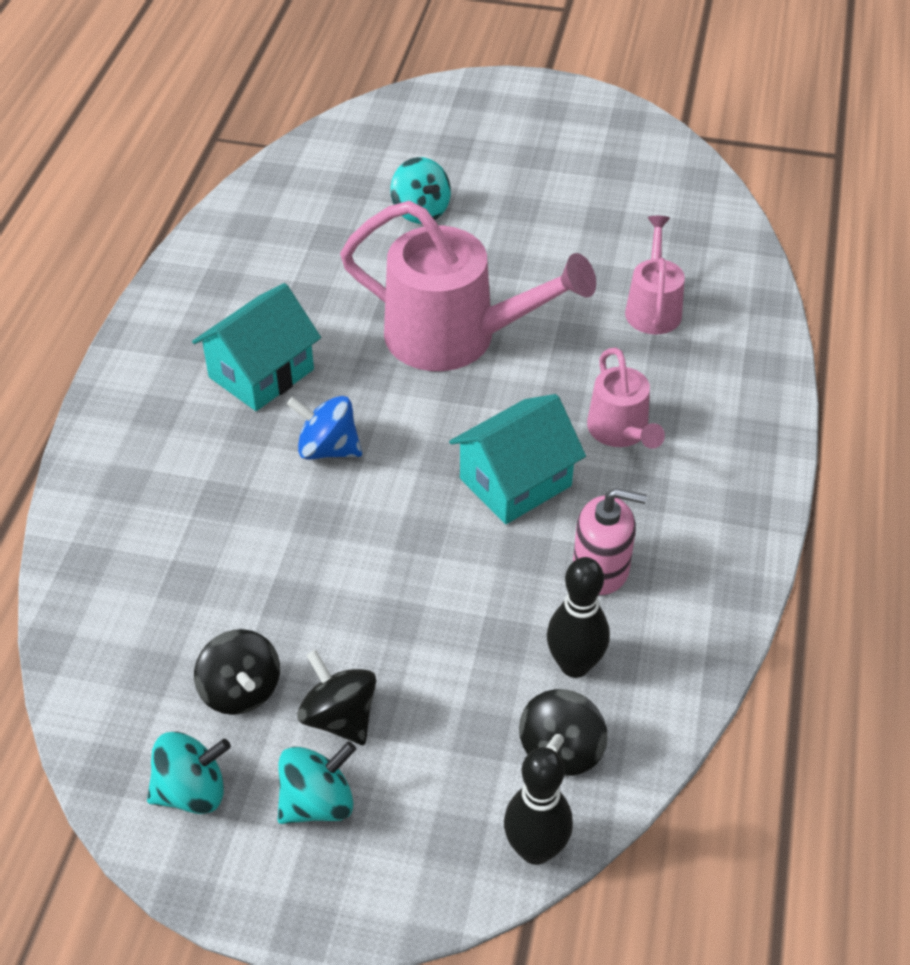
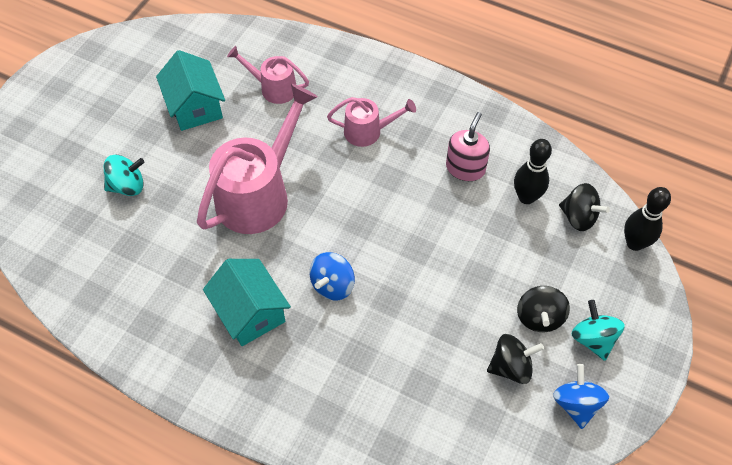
camera: 75 degrees left, 10 degrees up
(192, 791) = (576, 404): turquoise spinning top -> blue spinning top
(339, 717) = (539, 317): black spinning top -> black spinning top turned 60 degrees counterclockwise
(515, 482) = (391, 192): turquoise house -> turquoise house (195, 107)

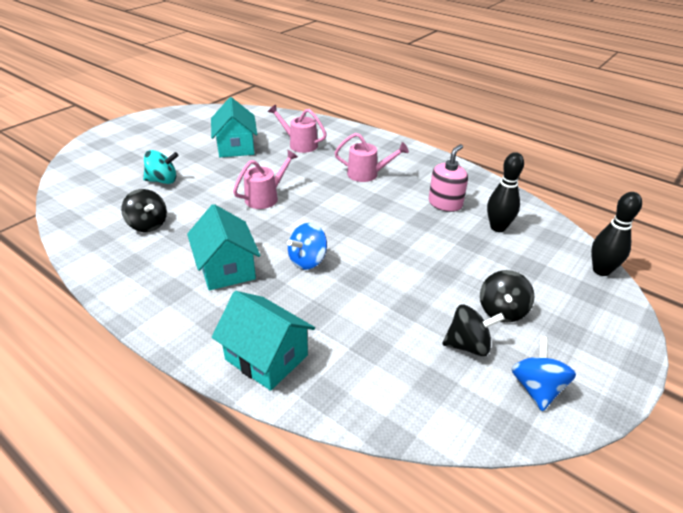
camera: 10 degrees right, 20 degrees down
(259, 193) = (266, 197): pink watering can -> pink watering can, size x0.53
(325, 418) = (266, 357): none -> turquoise house
(578, 217) = (546, 246): black spinning top -> black spinning top (148, 225)
(593, 339) = (557, 336): turquoise spinning top -> none

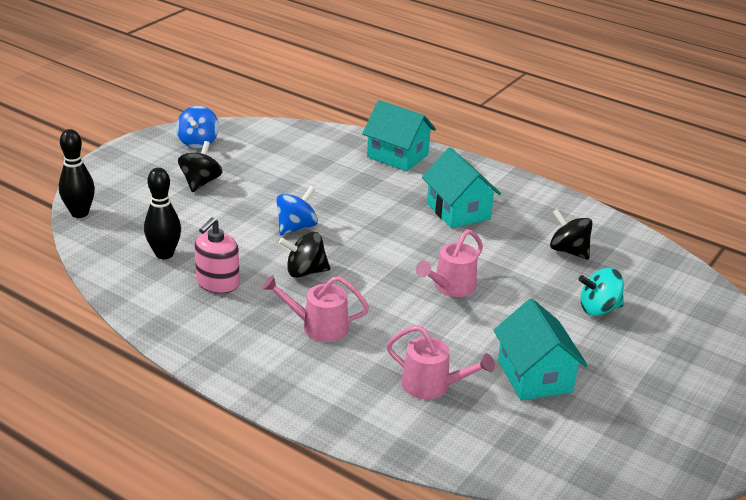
camera: 175 degrees right, 5 degrees down
(307, 261) = (380, 218): blue spinning top -> blue spinning top (296, 227)
(468, 345) = (239, 162): black spinning top -> black spinning top (305, 272)

